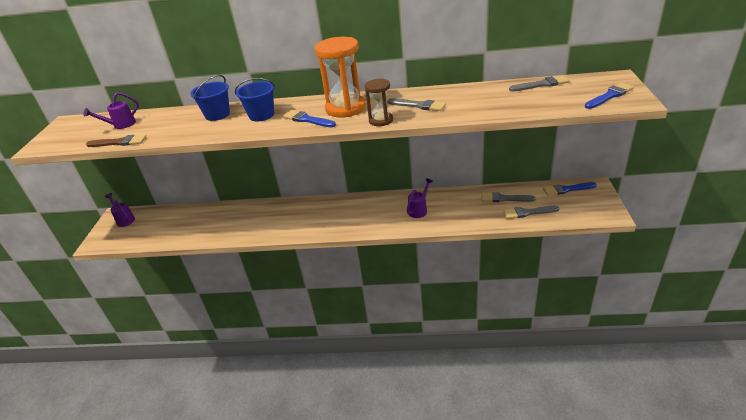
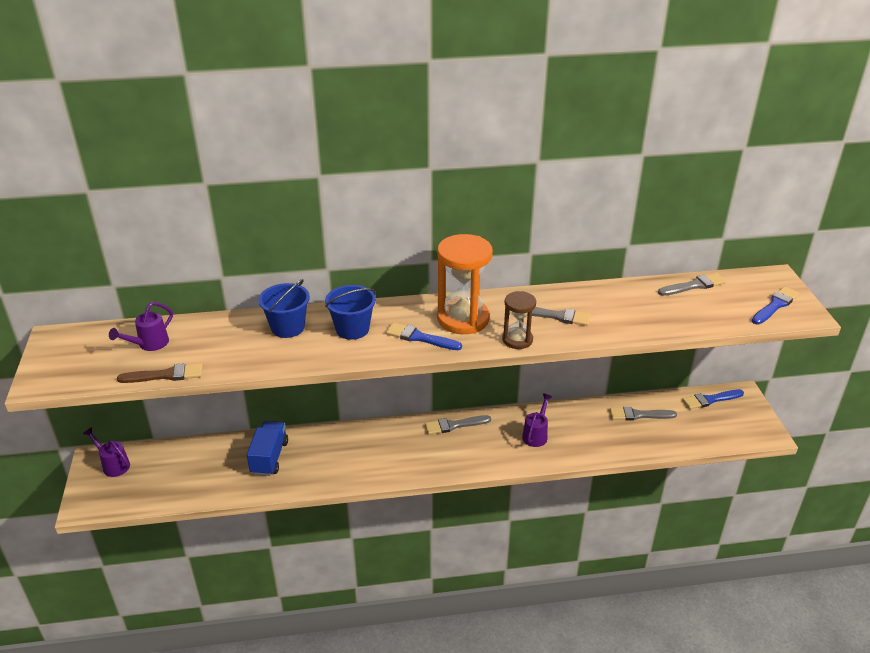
camera: 15 degrees left, 0 degrees up
(224, 218) = (269, 457): none -> blue truck
(528, 212) = (672, 434): grey brush -> grey brush (454, 425)

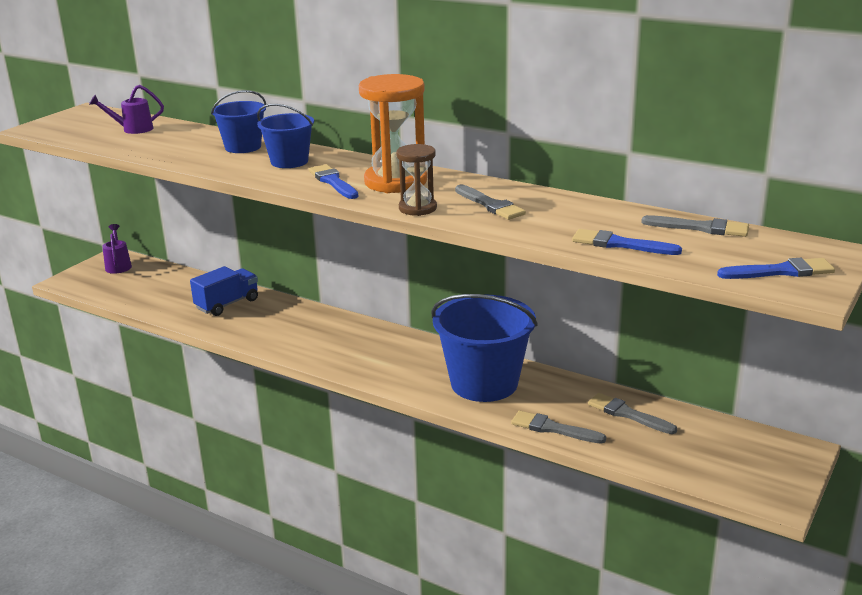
camera: 40 degrees right, 10 degrees down
(165, 375) = (109, 147): brown brush -> none
(454, 425) = (414, 344): grey brush -> grey brush (553, 429)
(536, 435) = (484, 383): purple watering can -> blue bucket
(710, 400) = (745, 438): blue brush -> blue brush (620, 244)

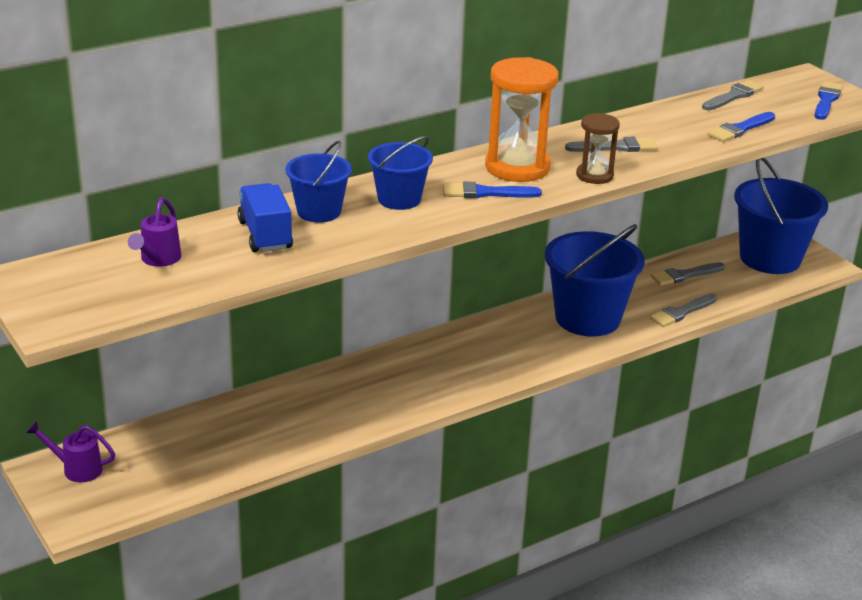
camera: 65 degrees left, 5 degrees up
(227, 304) = (284, 412): blue truck -> blue truck (265, 235)
(736, 457) = (770, 258): none -> blue bucket

